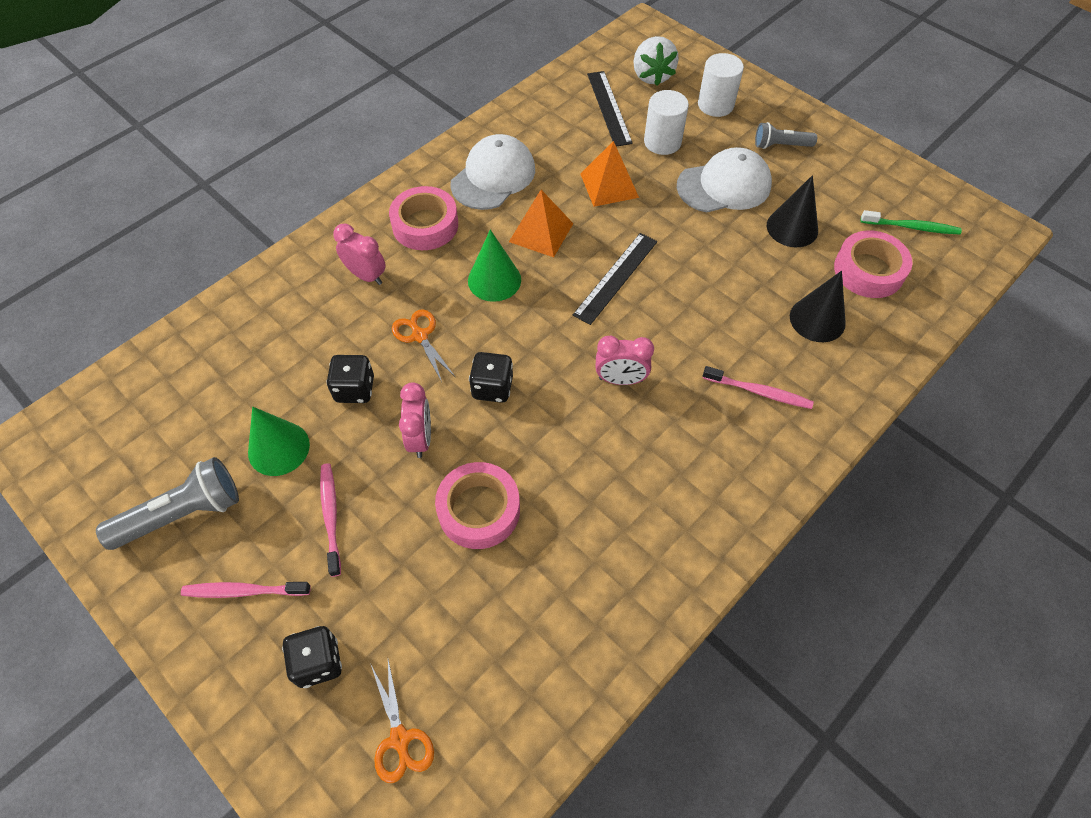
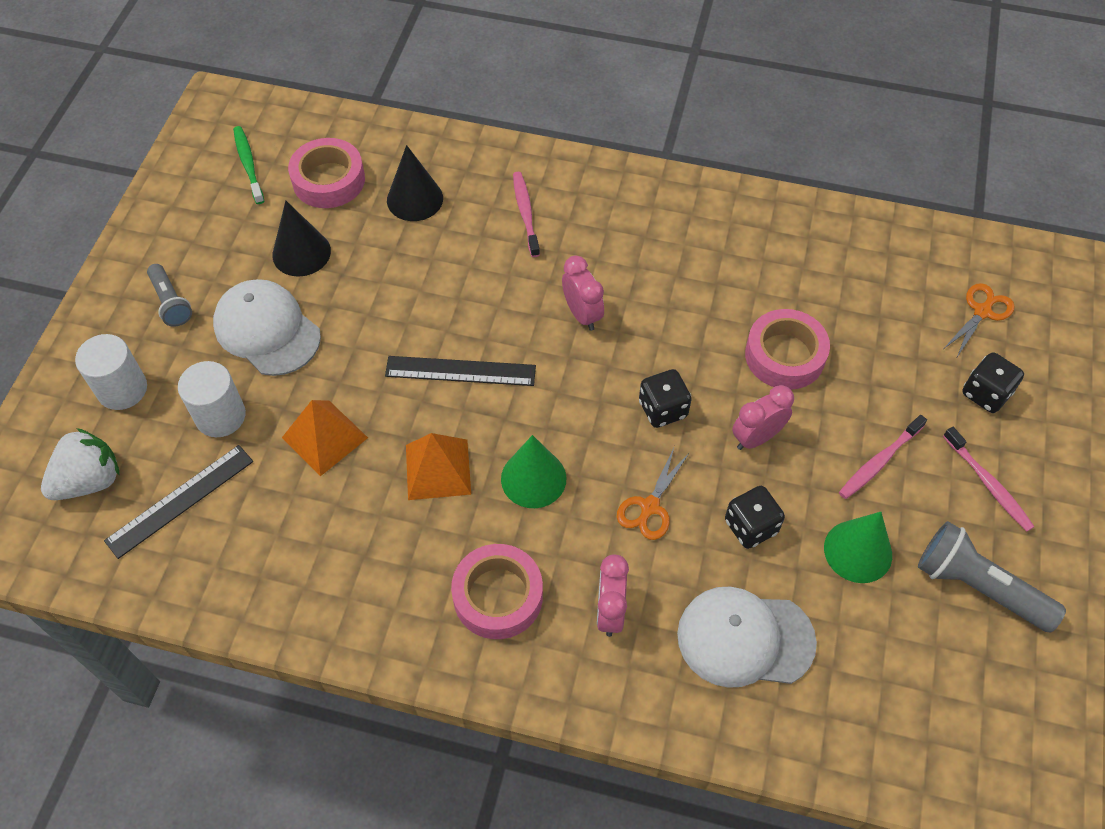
camera: 120 degrees left, 0 degrees up
(493, 176) = (376, 567): white cap -> white cap (745, 638)

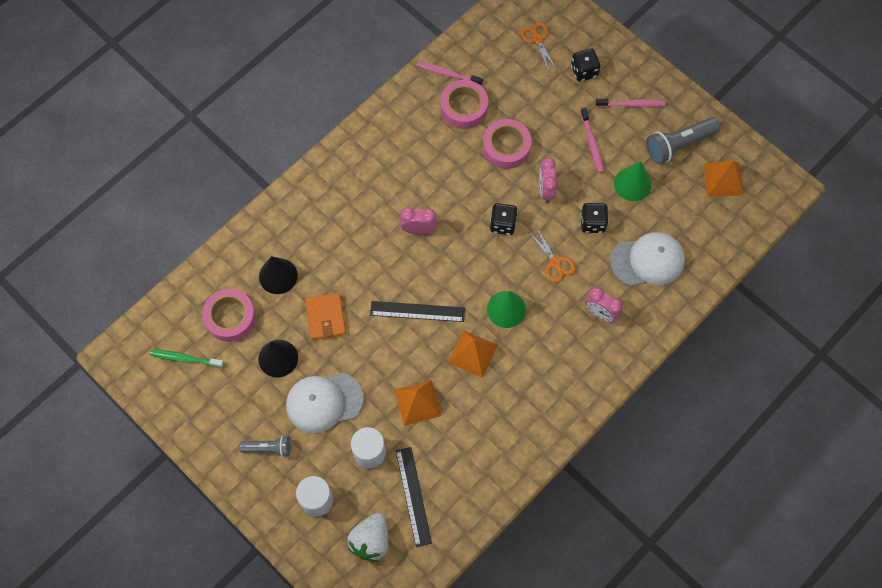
camera: 60 degrees left, 10 degrees up
(90, 480) = (371, 541): white strawberry -> white strawberry turned 150 degrees counterclockwise
(388, 275) = (326, 317): none -> orange wallet
(460, 371) = (417, 311): black ruler -> black ruler turned 60 degrees clockwise
(498, 596) = (563, 361): pink tape -> pink tape (464, 107)
(525, 213) = (329, 221): pink toothbrush -> pink toothbrush (448, 74)
(745, 638) = (647, 261): white cap -> white cap turned 135 degrees counterclockwise
(974, 687) = (723, 179): none -> orange pyramid

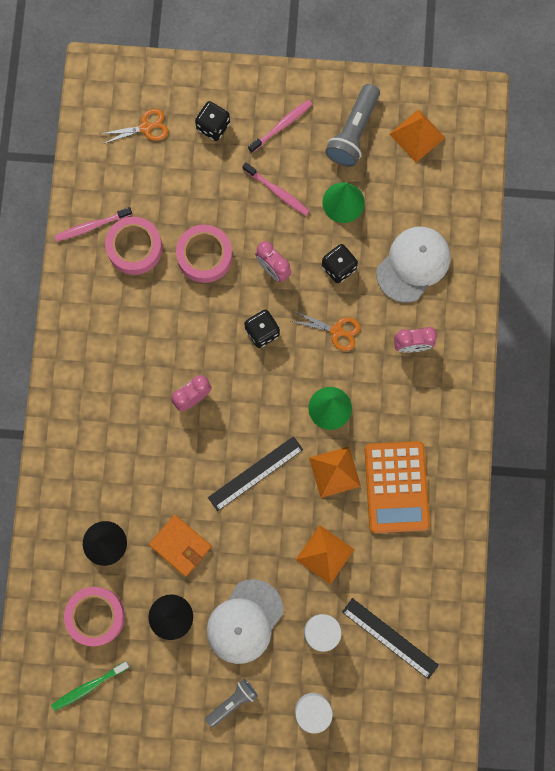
camera: 40 degrees left, 10 degrees up
(371, 541) = (387, 706): white strawberry -> none
(507, 398) = (396, 487): none -> orange calculator
(537, 39) = (145, 127): orange scissors -> orange scissors turned 135 degrees clockwise

